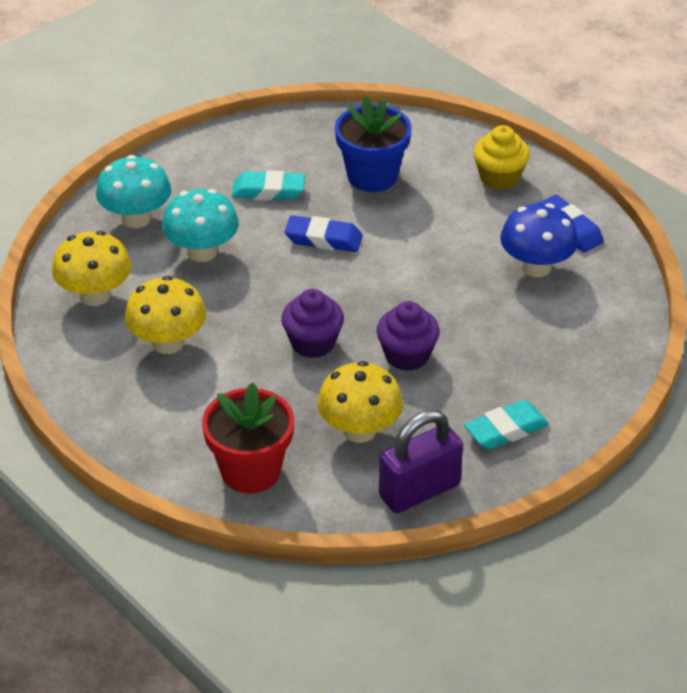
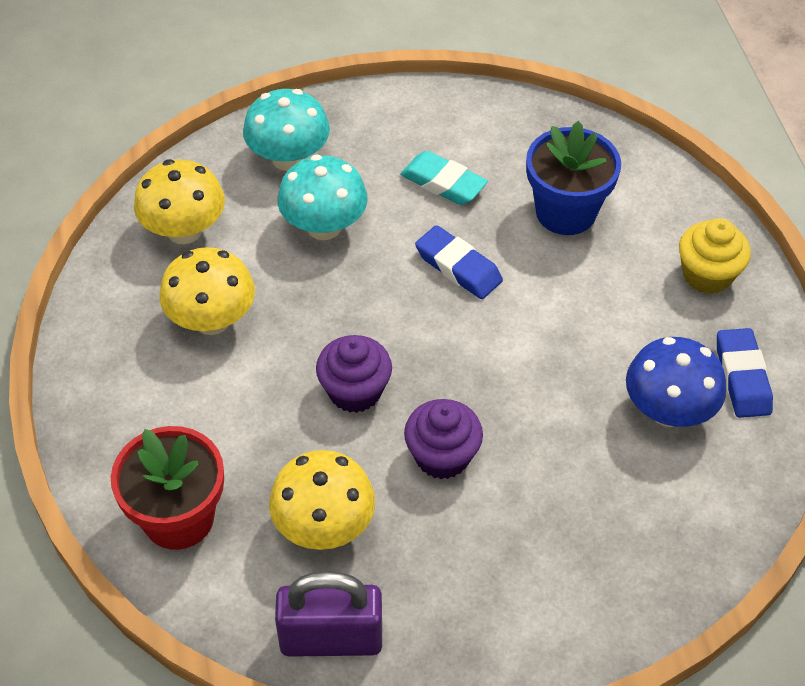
camera: 30 degrees right, 10 degrees up
(506, 430) = (482, 609): turquoise eraser -> none

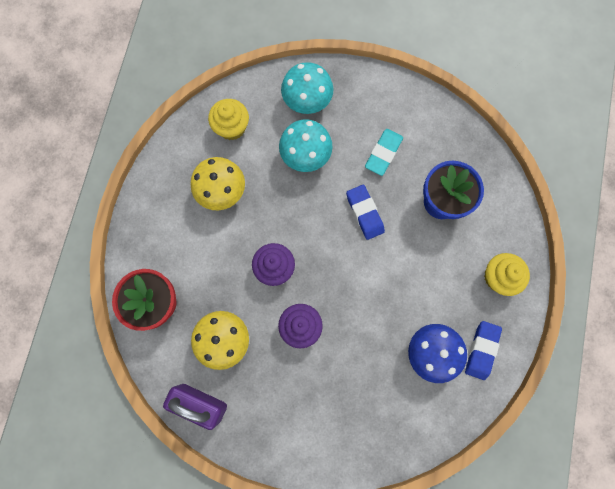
camera: 25 degrees right, 25 degrees up
(184, 231) = (232, 127): yellow mushroom -> yellow cupcake
(443, 183) = (383, 153): turquoise eraser -> turquoise eraser turned 60 degrees clockwise

